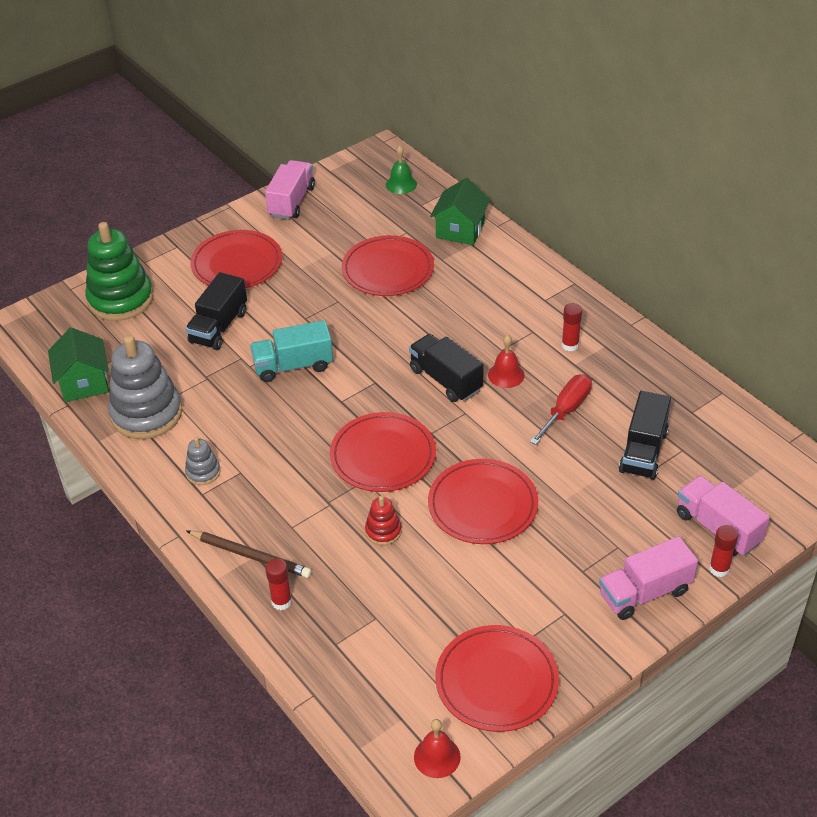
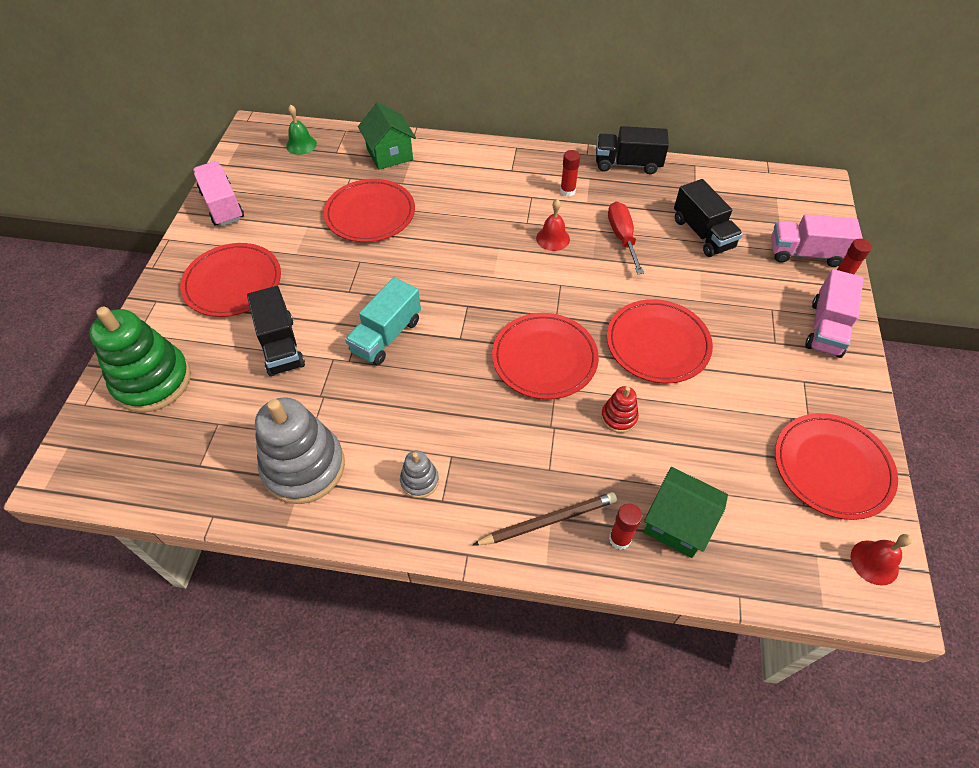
camera: 45 degrees left, 10 degrees up
(84, 383) = (206, 483): green house -> green house (677, 523)
(445, 380) = (516, 269): black truck -> black truck (627, 164)

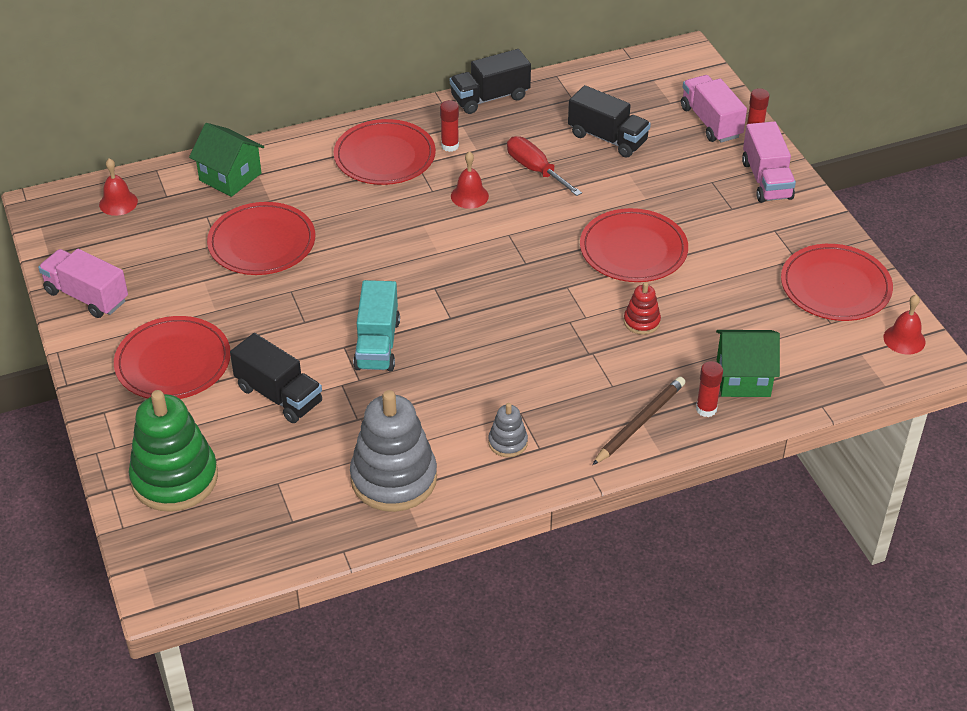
camera: 30 degrees left, 10 degrees down
(301, 145) = (118, 203): green bell -> red bell
(544, 358) = (542, 302): red plate -> red plate (384, 156)
(805, 254) = (711, 122): pink truck -> pink truck turned 90 degrees clockwise

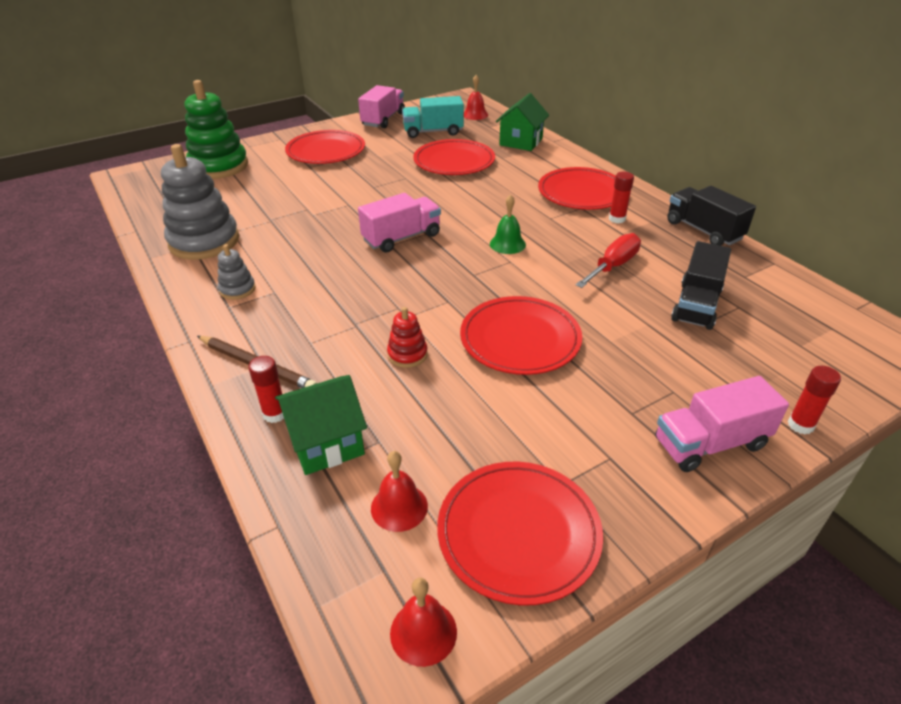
camera: 80 degrees right, 5 degrees down
(279, 395) = (295, 188): black truck -> none
(377, 344) = (353, 217): turquoise truck -> turquoise truck (433, 132)
(469, 196) = (553, 236): red bell -> red bell (399, 507)
(475, 231) = (507, 244): none -> green bell
(711, 122) = (791, 382): pink truck -> pink truck (401, 238)
(743, 378) = (326, 443): green house -> green house turned 75 degrees clockwise

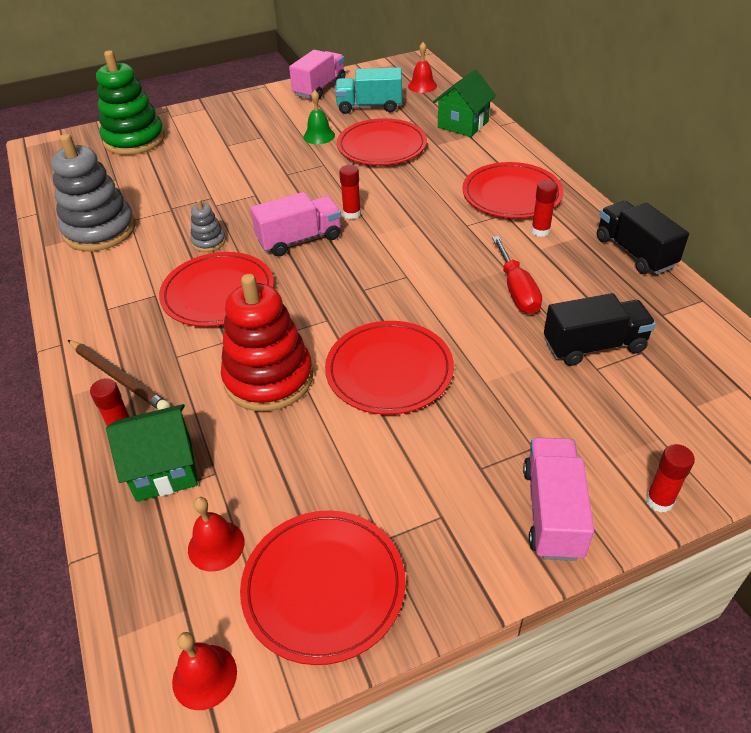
camera: 10 degrees right, 5 degrees up
(237, 289) = (119, 289): grey stacking toy -> grey stacking toy (209, 242)
(326, 151) = (248, 126): red plate -> red plate (218, 293)
(407, 354) = (269, 378): red stacking toy -> red stacking toy, size x2.15
(444, 215) = (352, 214): none -> red glue stick
(507, 244) = (410, 255): green bell -> green bell (319, 136)
(613, 266) = (517, 290): red screwdriver -> red screwdriver turned 120 degrees clockwise
(696, 305) = (594, 346): black truck -> black truck turned 135 degrees counterclockwise
(710, 443) = (552, 512): pink truck -> pink truck turned 105 degrees clockwise

